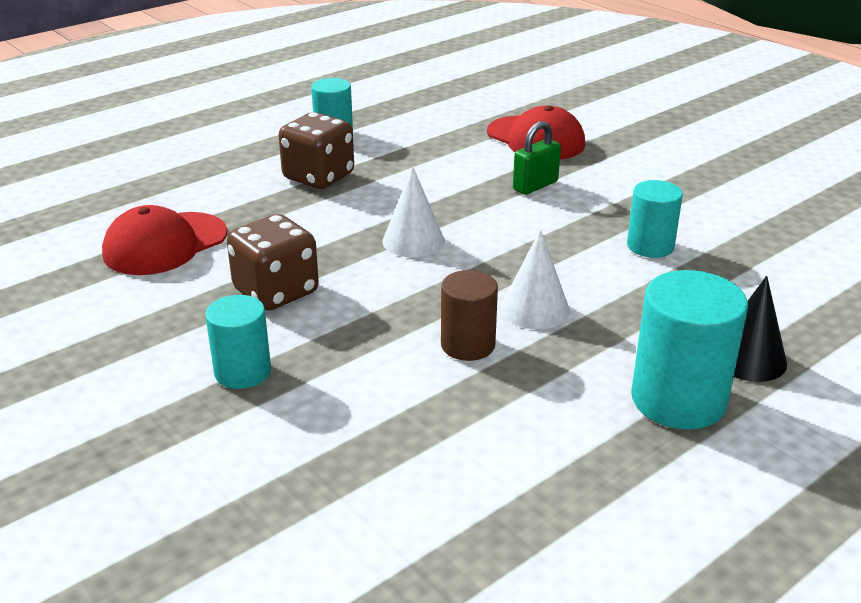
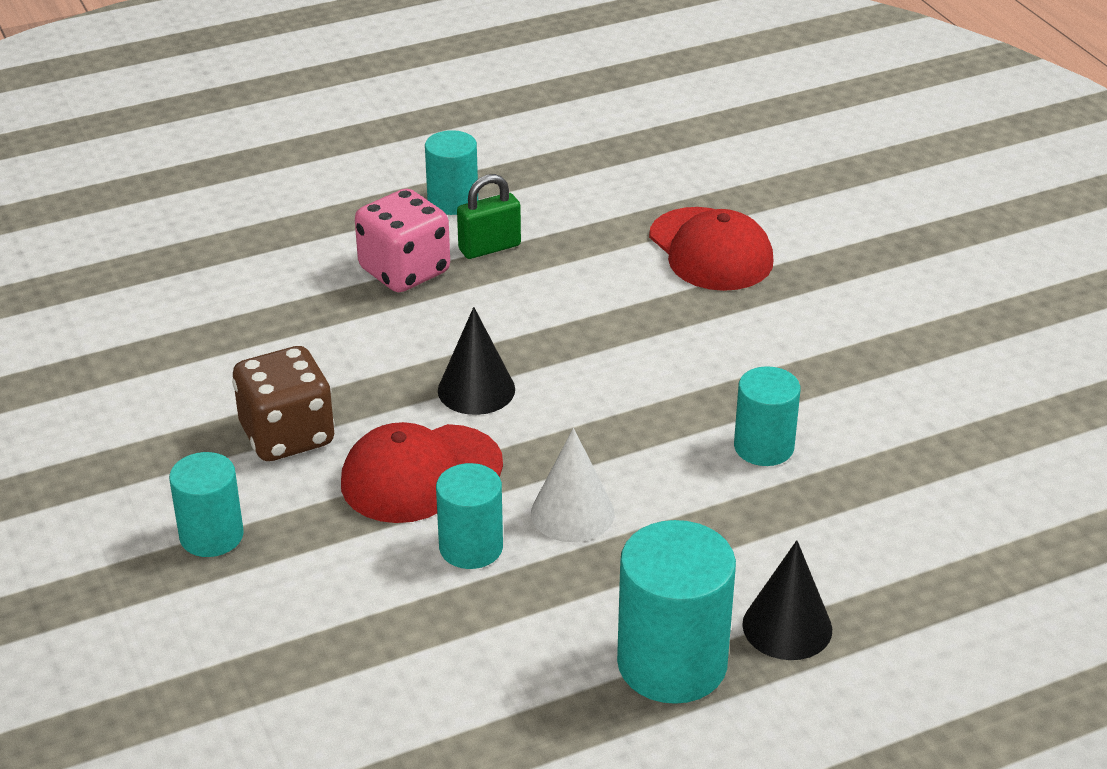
camera: 15 degrees right, 5 degrees up
(165, 244) = (187, 345): red cap -> red cap (421, 474)
(318, 177) = (404, 271): brown dice -> pink dice
(413, 241) = (476, 390): white cone -> black cone
(468, 345) = (471, 547): brown cylinder -> turquoise cylinder
(535, 186) = (669, 328): green padlock -> green padlock (489, 247)

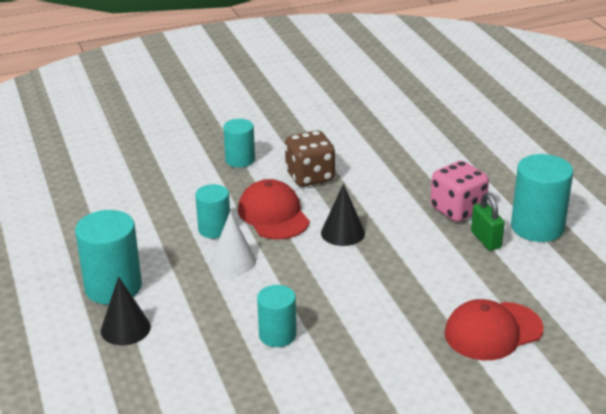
camera: 95 degrees right, 5 degrees down
(453, 201) = (537, 227): turquoise cylinder -> turquoise cylinder, size x1.61

